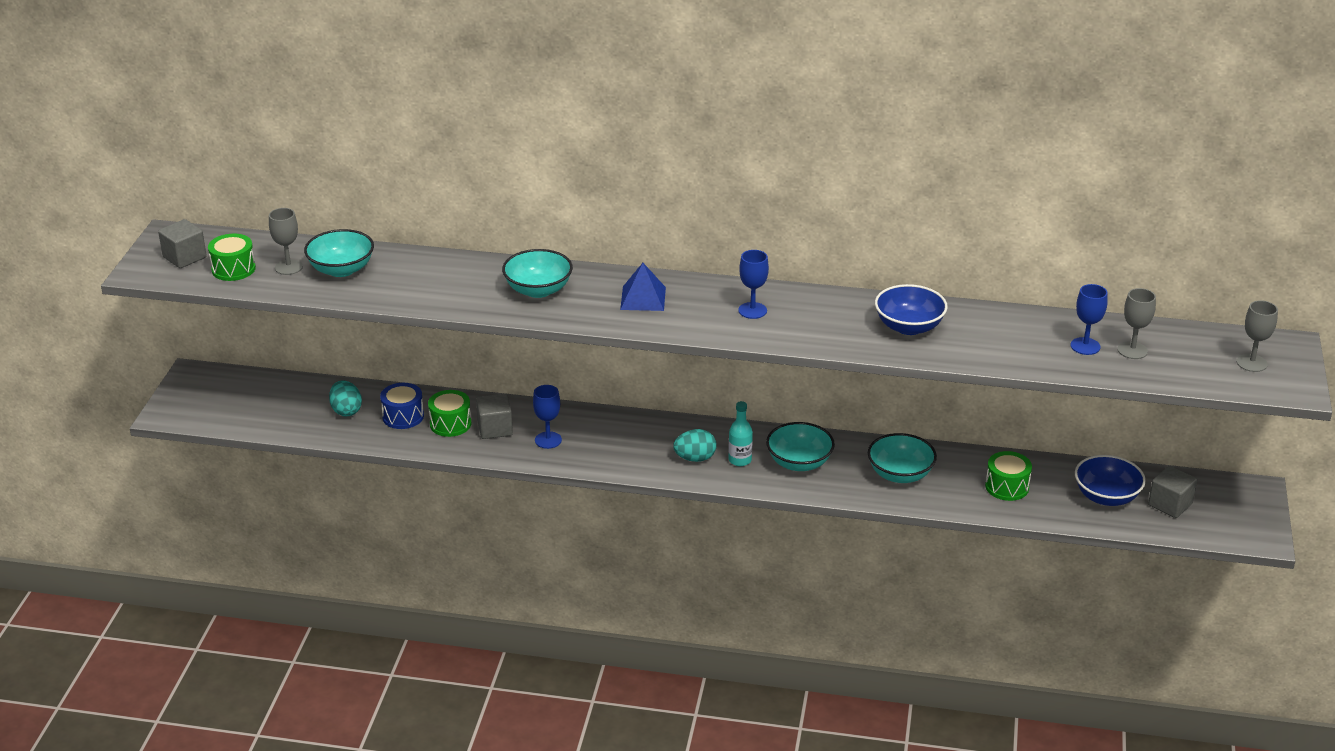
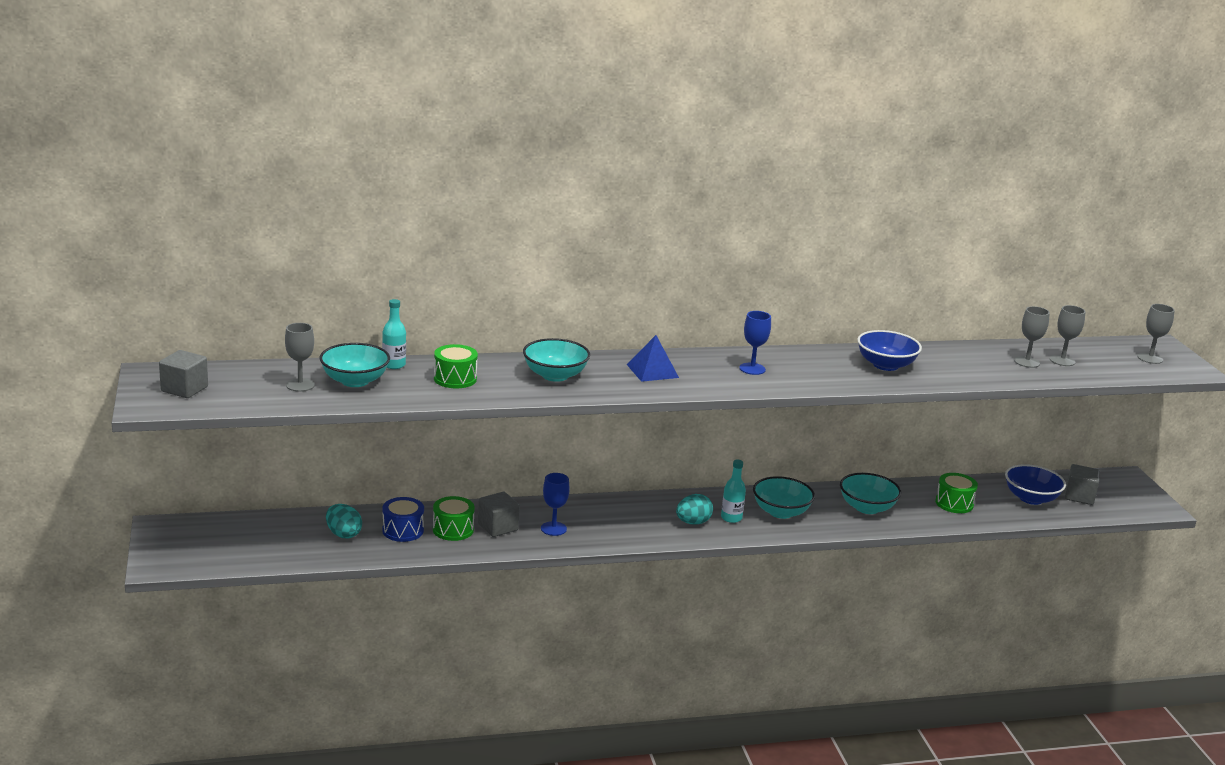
camera: 25 degrees left, 10 degrees down
(233, 269) = (244, 393): green drum -> green drum (455, 379)
(392, 255) = (394, 365): none -> turquoise bottle
(1085, 346) = (1027, 362): blue goblet -> grey goblet

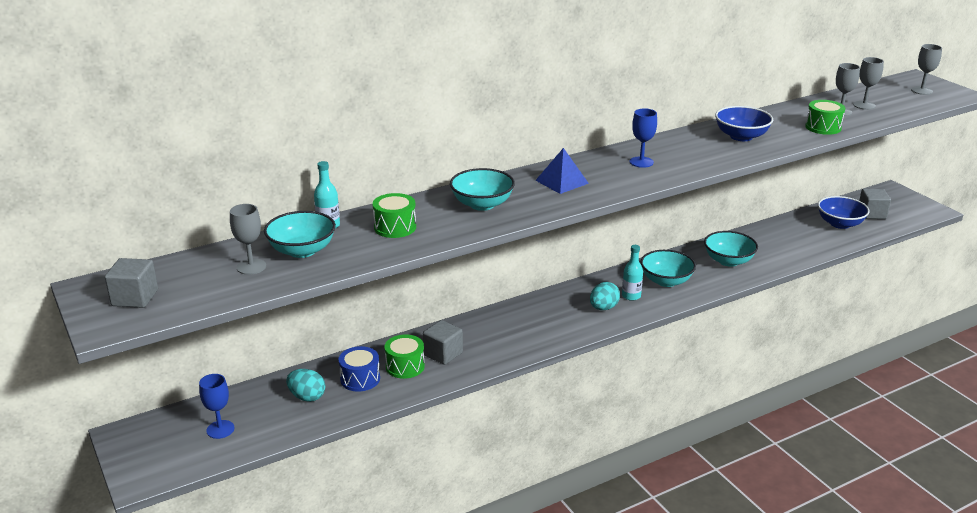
camera: 15 degrees left, 5 degrees up
(553, 529) = (492, 343): blue goblet -> blue goblet (220, 429)
(954, 503) = (789, 241): green drum -> green drum (823, 127)

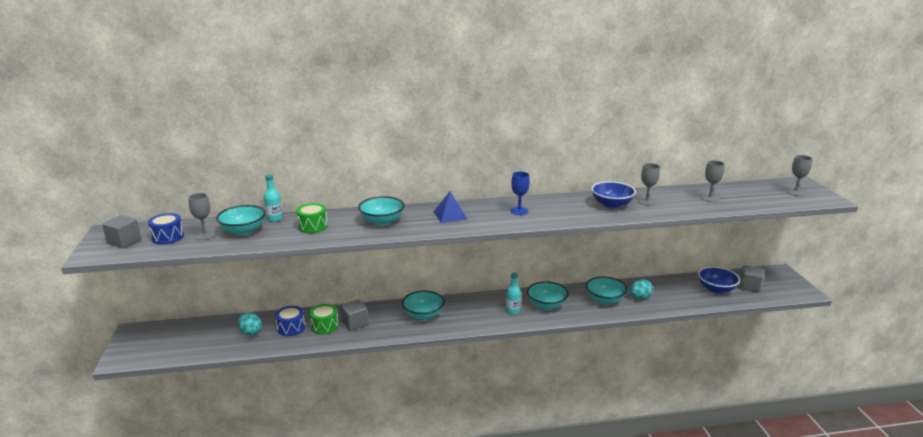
camera: 20 degrees right, 5 degrees down
(197, 279) = (168, 237): none -> blue drum
(220, 429) = (186, 340): blue goblet -> none
(524, 324) = (423, 315): none -> turquoise bowl
(603, 308) = (486, 315): turquoise egg -> turquoise egg (640, 298)
(823, 127) = (684, 207): green drum -> none
(864, 105) = (734, 196): grey goblet -> grey goblet (646, 201)

